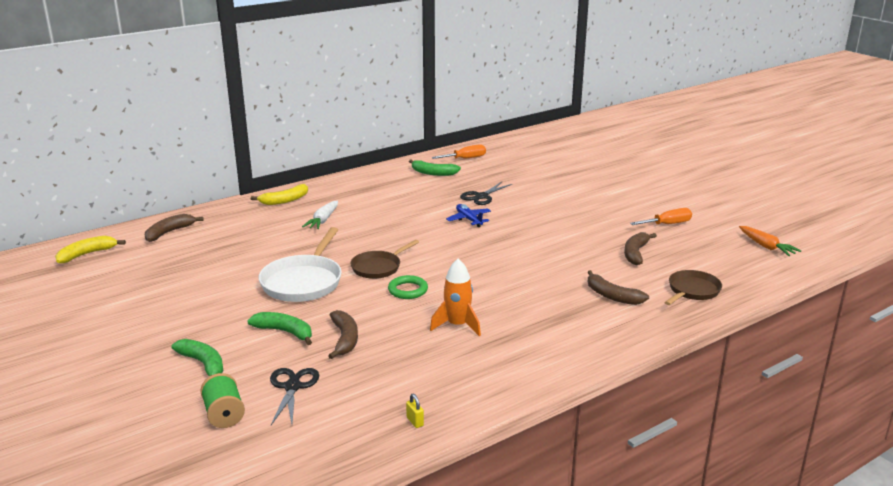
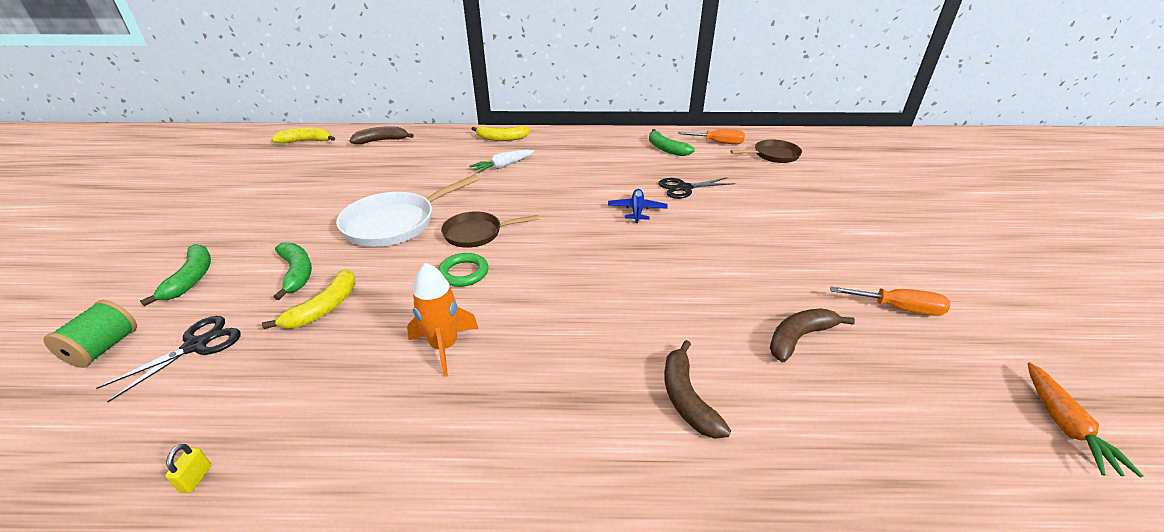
camera: 35 degrees right, 10 degrees up
(344, 339) = (324, 308): brown banana -> yellow banana
(692, 291) = (830, 454): brown pan -> brown pan (773, 155)

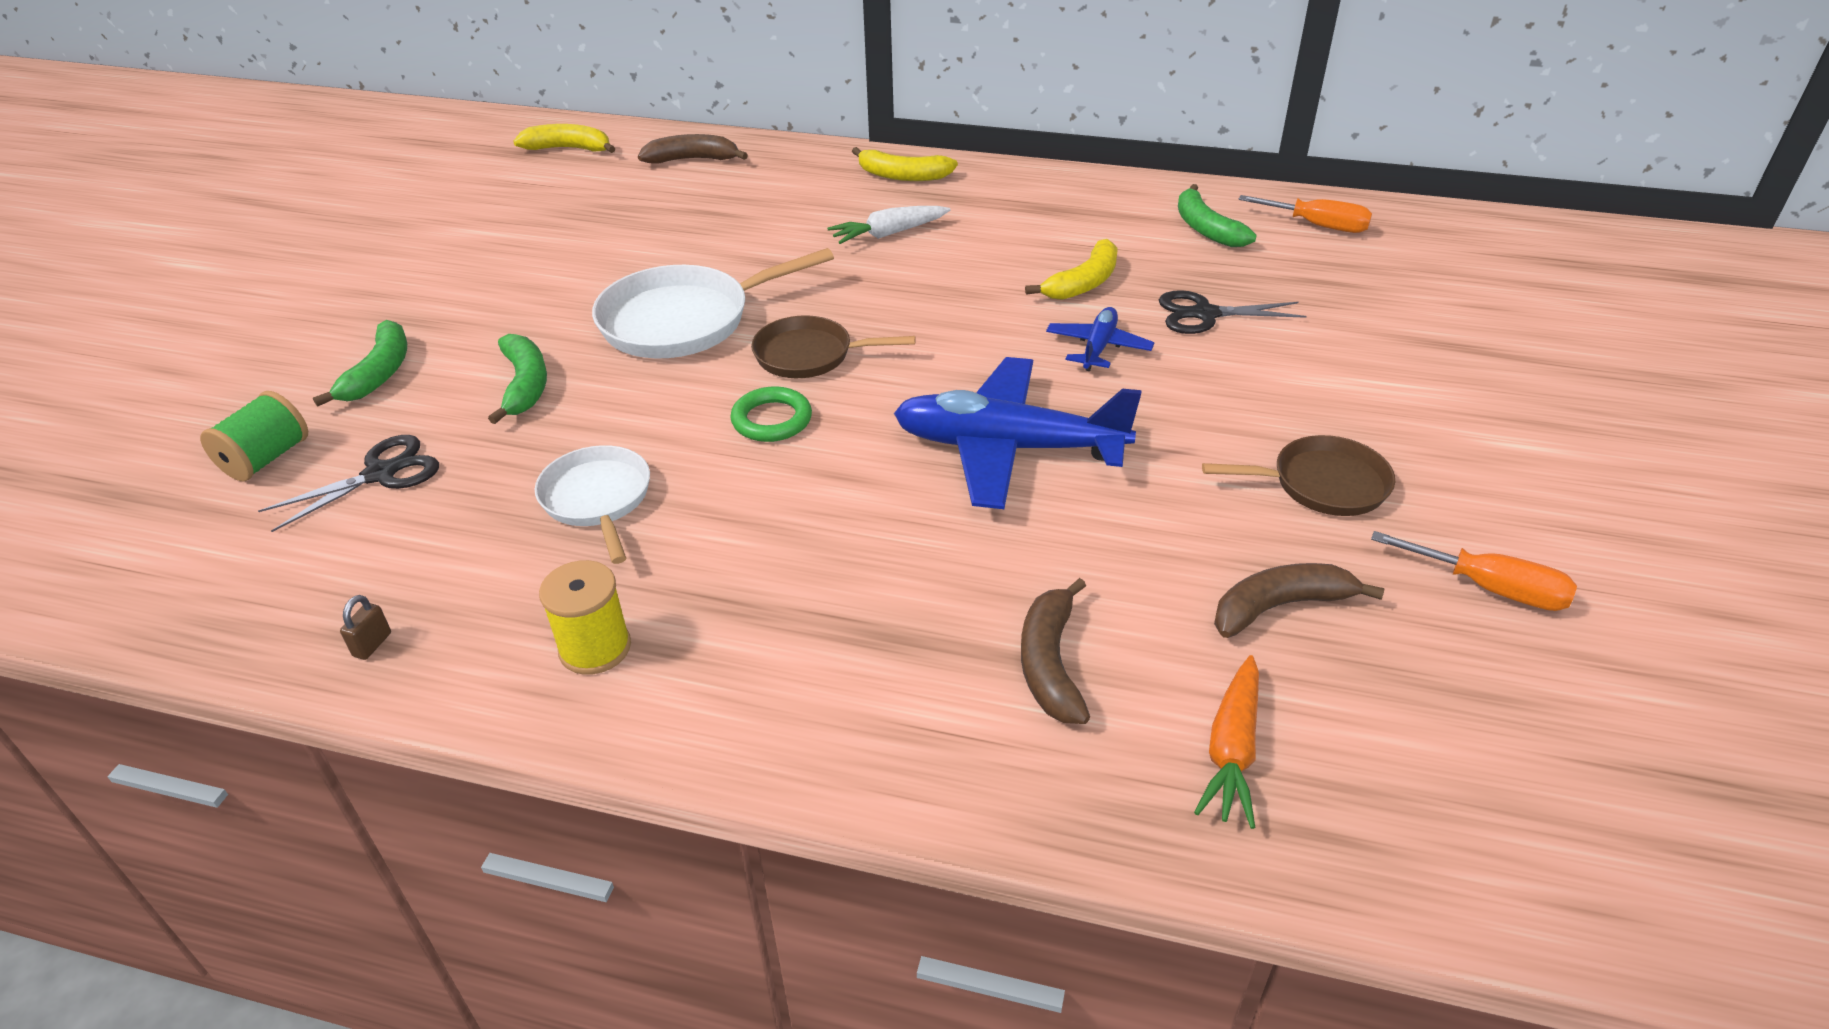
camera: 15 degrees right, 5 degrees up
(196, 478) = (372, 644): yellow padlock -> brown padlock
(324, 308) = (556, 445): yellow banana -> yellow banana (1083, 283)
(359, 339) = (598, 500): none -> white pan
(376, 447) = (595, 648): none -> yellow spool
(444, 346) = (715, 529): orange rocket -> none
(609, 270) = (1008, 448): none -> blue plane
(773, 155) = (1418, 265): brown pan -> brown pan (1321, 484)
(1064, 424) = (1662, 813): orange carrot -> orange carrot (1232, 750)

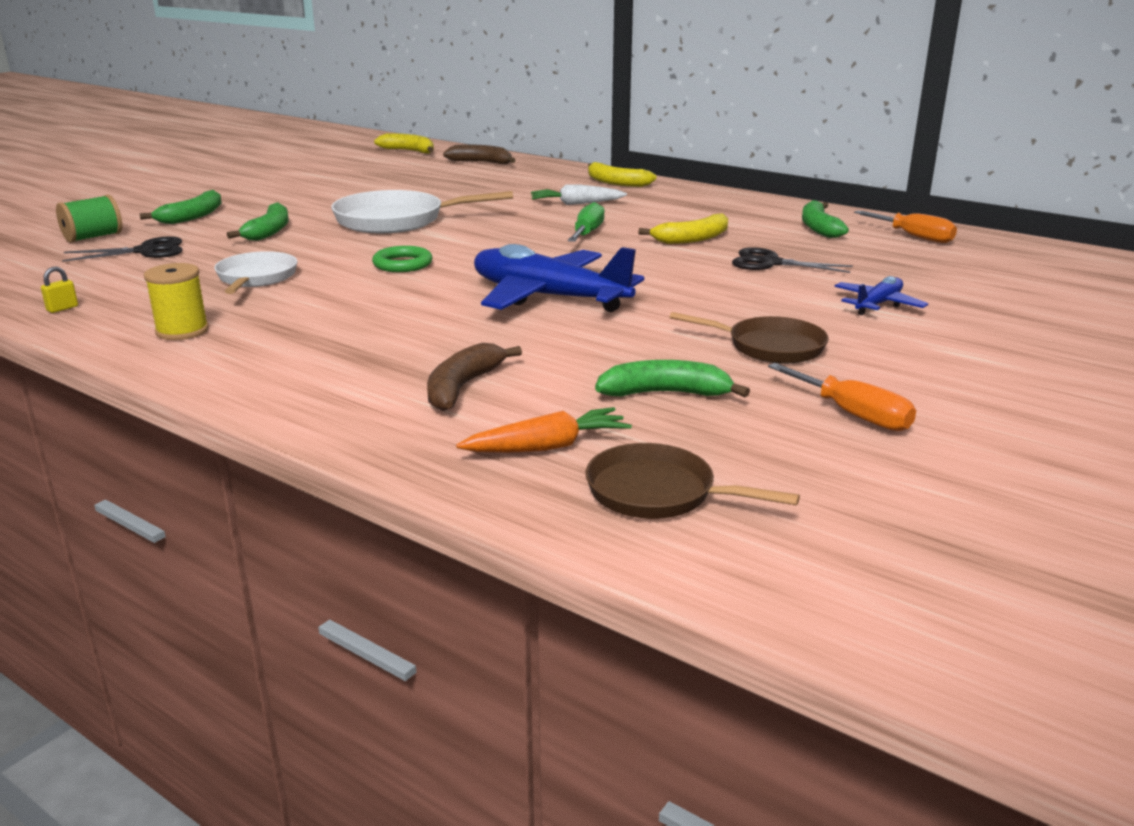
camera: 20 degrees right, 15 degrees down
(372, 644) = (62, 308): brown padlock -> yellow padlock
(810, 355) = (460, 243): brown pan -> brown pan (658, 493)
(951, 297) = (587, 233): none -> green screwdriver
(1098, 347) = (668, 266): blue plane -> blue plane (878, 305)
(1232, 750) = (547, 447): orange carrot -> orange carrot turned 150 degrees counterclockwise
(1280, 607) = (666, 393): brown banana -> green banana

